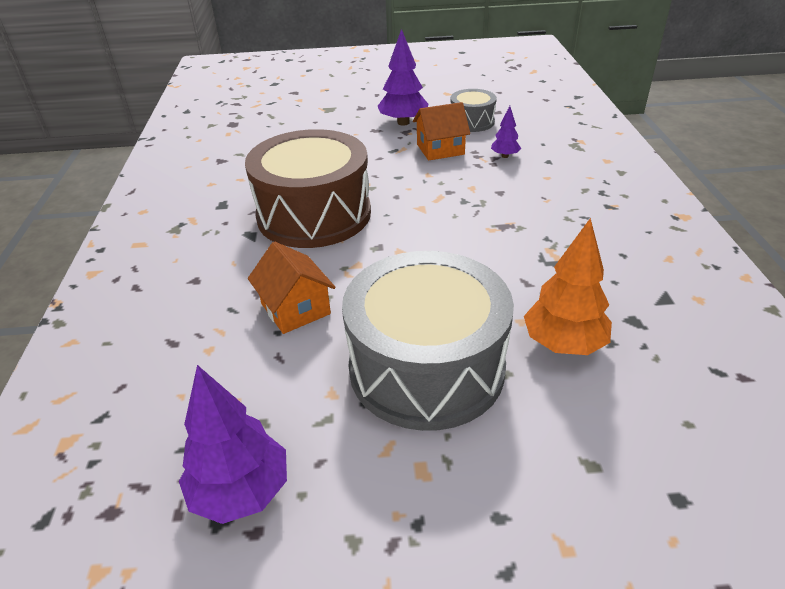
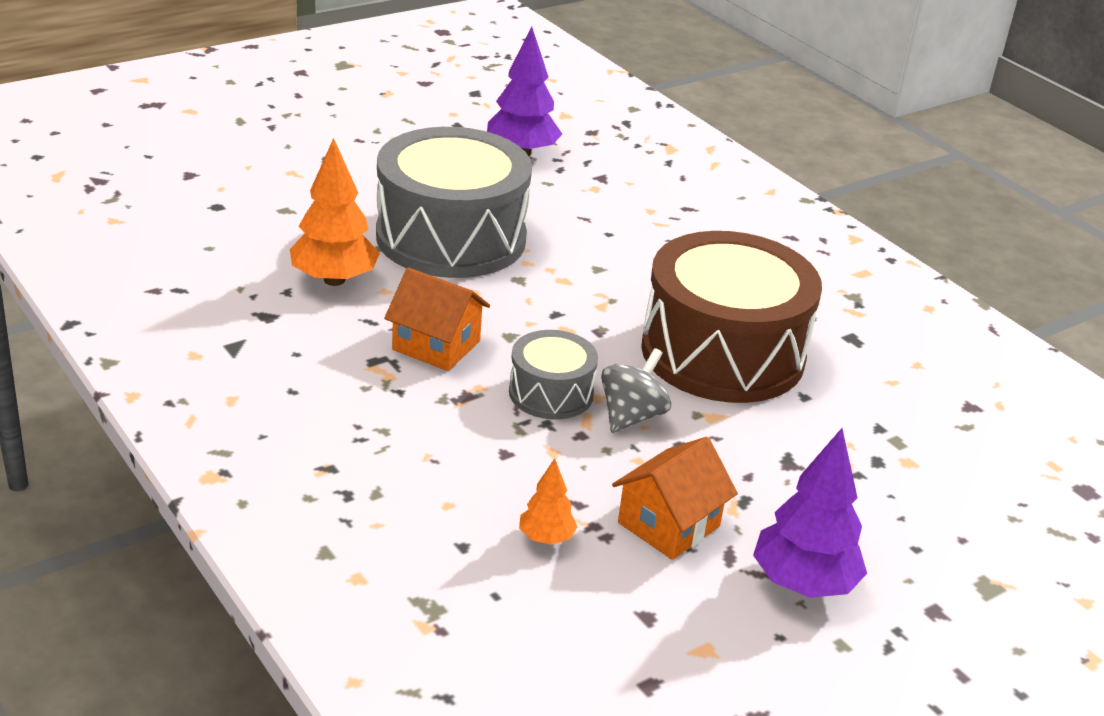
camera: 145 degrees right, 5 degrees down
(295, 309) = (615, 253): orange house -> orange house (436, 345)
(410, 194) = (631, 416): none -> grey spinning top
(472, 122) = (675, 628): grey drum -> grey drum (551, 393)
(504, 156) = (546, 538): purple tree -> orange tree

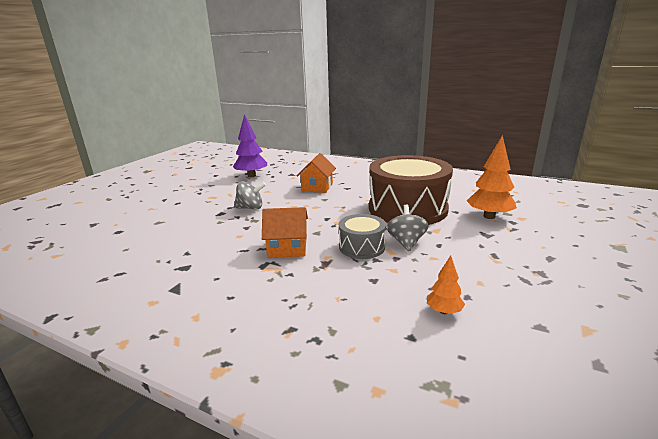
camera: 25 degrees left, 10 degrees down
(334, 280) = (208, 240): orange tree -> orange tree (489, 216)
(451, 237) = (250, 208): grey drum -> grey spinning top
(668, 524) = (483, 278): orange house -> orange house (317, 187)
(803, 584) = (568, 277): purple tree -> none

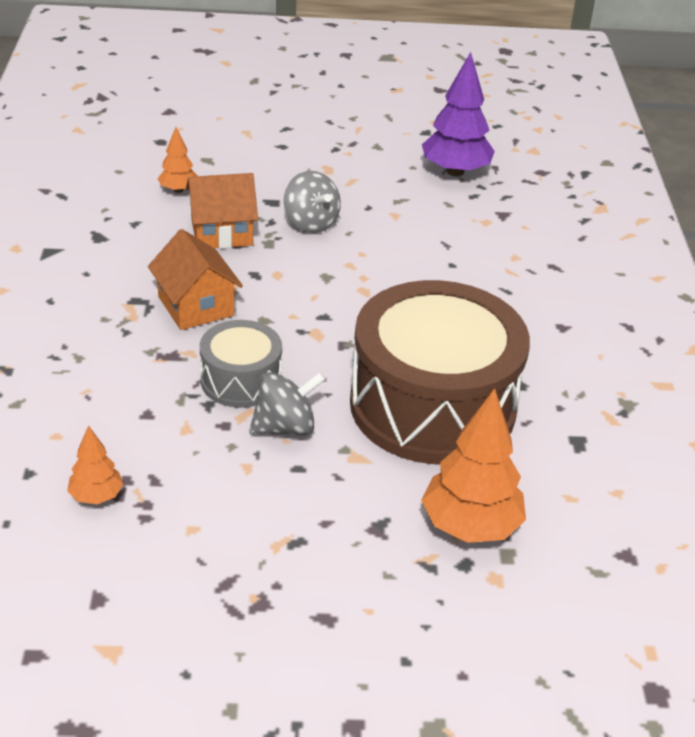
camera: 60 degrees right, 15 degrees up
(174, 234) = (178, 190): none -> orange tree
(317, 187) = (457, 266): orange house -> orange house (221, 232)

